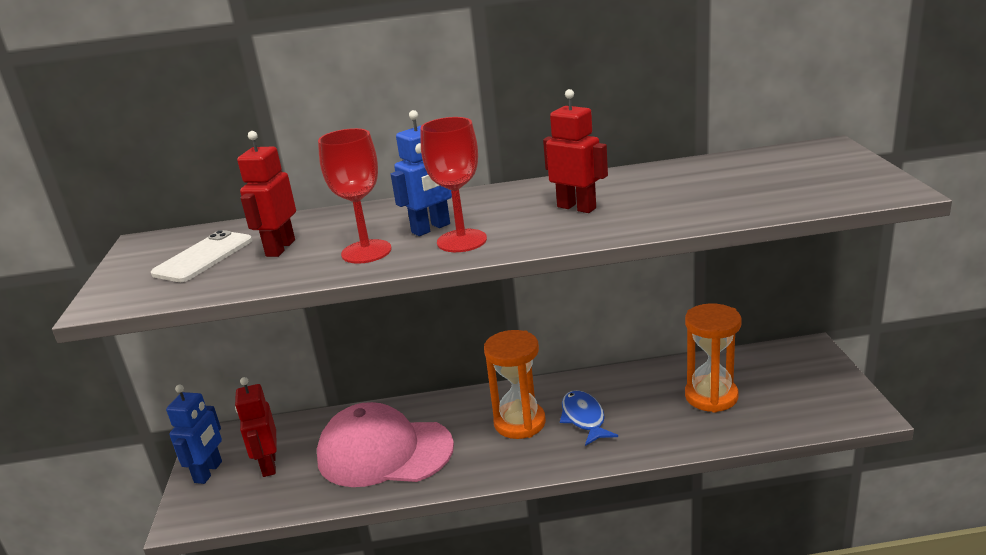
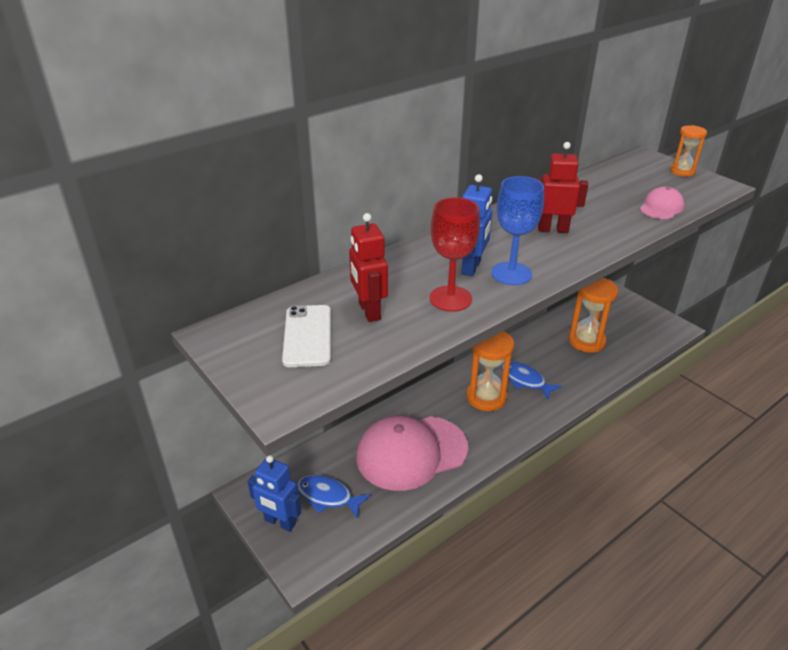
camera: 35 degrees left, 10 degrees up
(208, 472) = (280, 522): blue robot -> blue robot turned 135 degrees clockwise
(268, 465) = (328, 497): red robot -> blue fish
(462, 241) = (511, 273): red goblet -> blue goblet
(757, 203) = (661, 207): none -> pink cap
(858, 168) = (682, 171): none -> orange hourglass

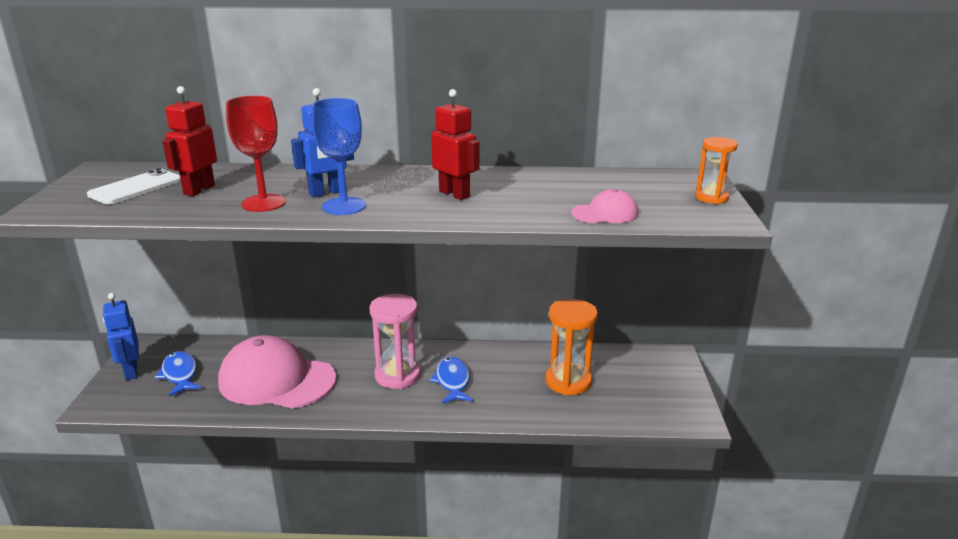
camera: 40 degrees right, 10 degrees down
(486, 397) = (397, 375): orange hourglass -> pink hourglass

